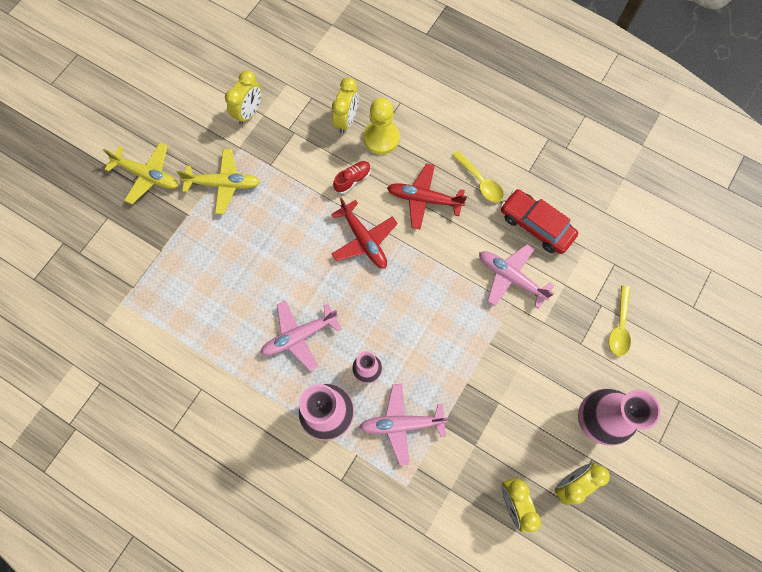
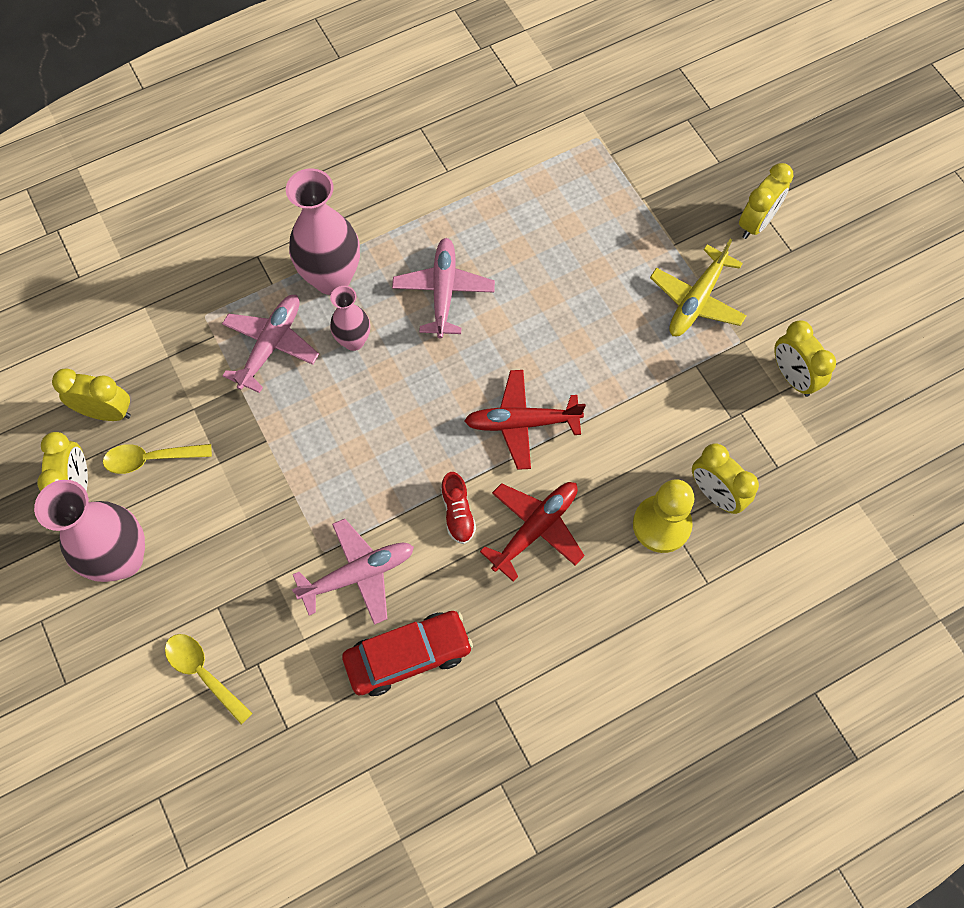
camera: 120 degrees right, 5 degrees down
(147, 175) = (756, 223): yellow plane -> yellow clock
(352, 180) = (617, 454): red shoe -> red shoe (458, 513)
(480, 182) = (517, 620): yellow spoon -> yellow spoon (151, 459)

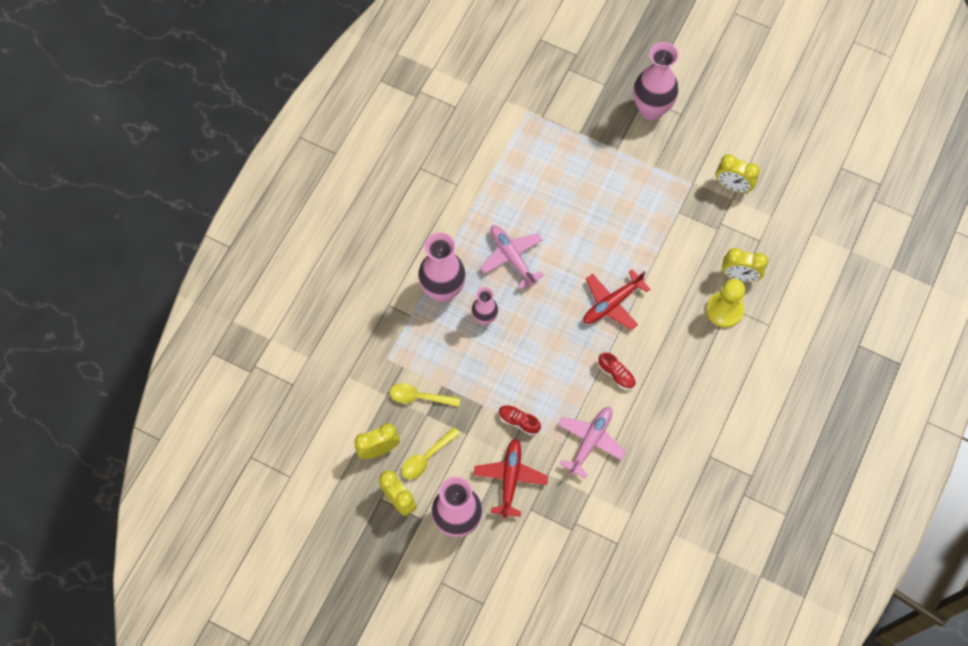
camera: 35 degrees left, 0 degrees up
(203, 673) = (551, 547): yellow spoon -> yellow spoon (419, 397)
(271, 345) = (440, 351): pink plane -> none
(292, 490) = (518, 421): none -> red shoe
(408, 656) = (649, 465): red car -> none
(535, 529) = (662, 355): red plane -> red plane (510, 479)
(696, 300) = (652, 174): yellow plane -> none
(756, 223) = (651, 109): yellow clock -> pink vase

